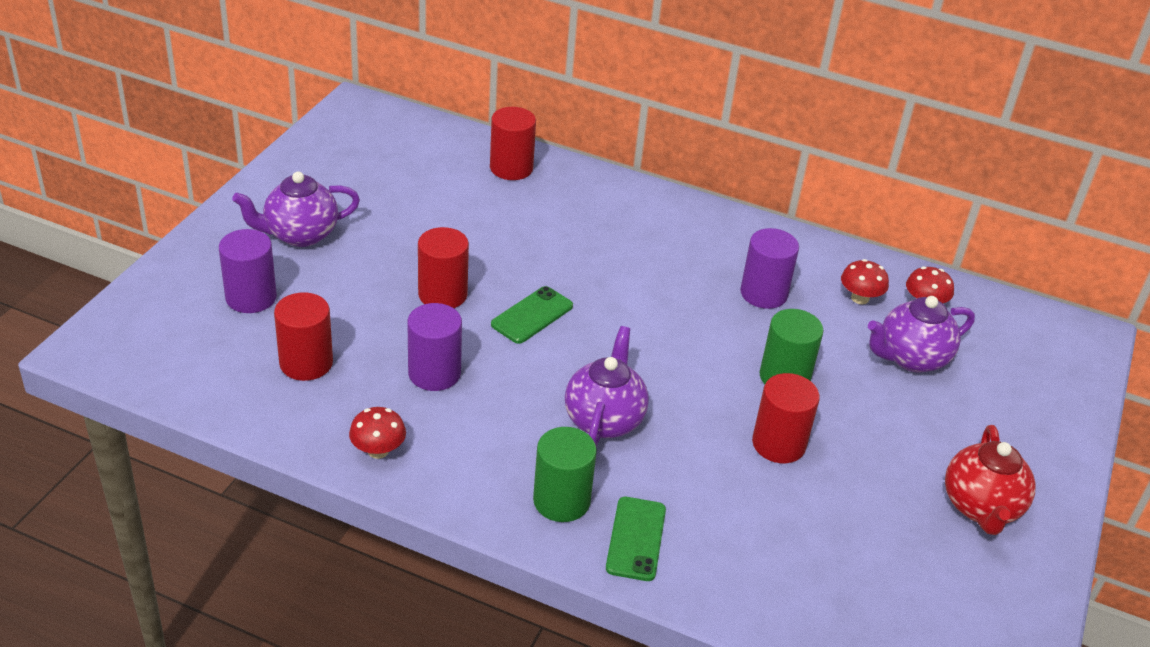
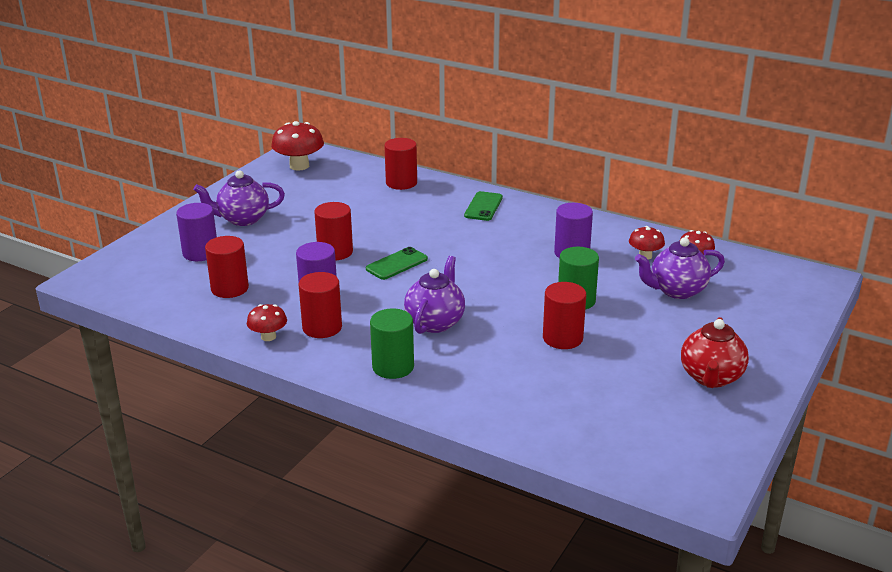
camera: 10 degrees right, 10 degrees down
(362, 136) = (299, 166): none -> red mushroom
(450, 432) = (322, 327): none -> red cylinder
(636, 539) = (442, 389): green phone -> green phone (483, 207)

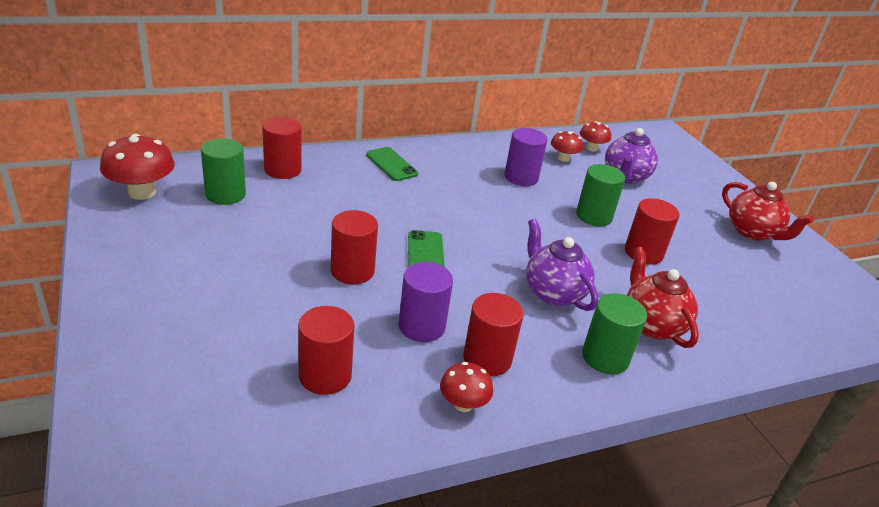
camera: 55 degrees left, 5 degrees up
(200, 253) = (211, 353): purple cylinder -> none
(243, 219) = (187, 284): purple teapot -> none
(341, 184) = (225, 194): none -> green cylinder
(465, 372) = (651, 325): none -> red teapot

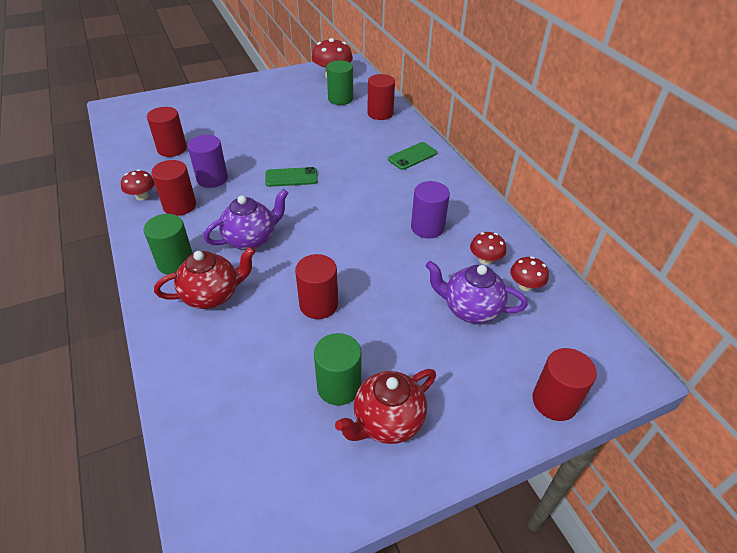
camera: 90 degrees right, 10 degrees up
(352, 271) = (266, 150): red cylinder -> red cylinder (554, 401)
(594, 216) = (374, 274): green cylinder -> green cylinder (339, 386)

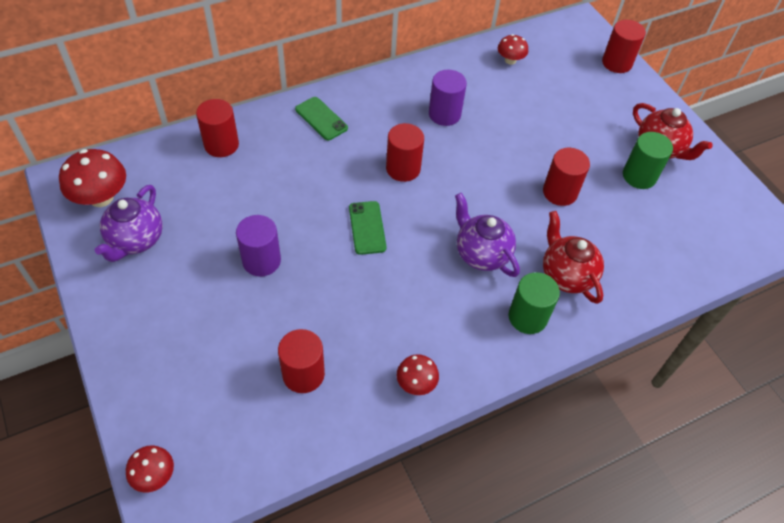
camera: 95 degrees left, 10 degrees up
(179, 206) = (431, 335): red cylinder -> red cylinder (403, 168)
(212, 179) = (374, 310): purple cylinder -> purple cylinder (261, 261)
(340, 99) = (176, 186): green cylinder -> none
(470, 309) = (543, 95): purple teapot -> purple teapot (136, 240)
(485, 260) = (483, 80): red mushroom -> red mushroom (154, 475)

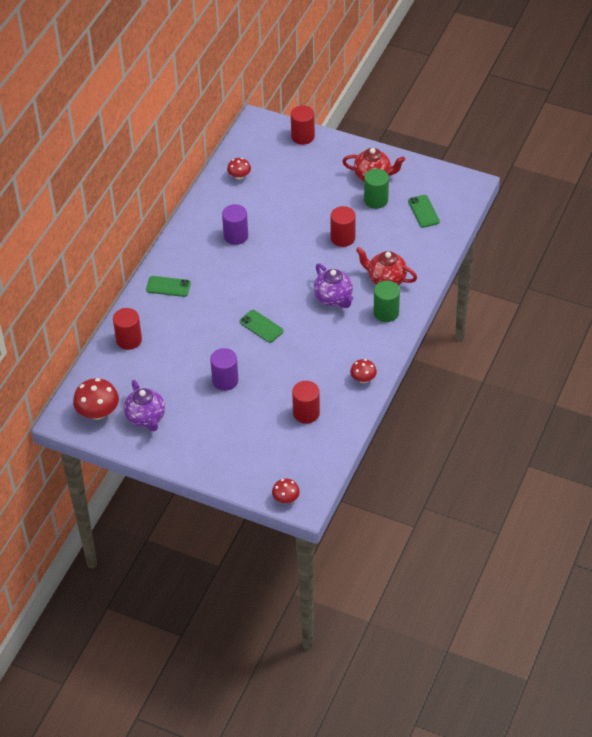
camera: 35 degrees left, 5 degrees down
(403, 168) = (246, 282): red cylinder -> none
(481, 254) = (333, 298): purple teapot -> purple teapot turned 135 degrees counterclockwise
(687, 226) = (423, 211): none -> green phone

